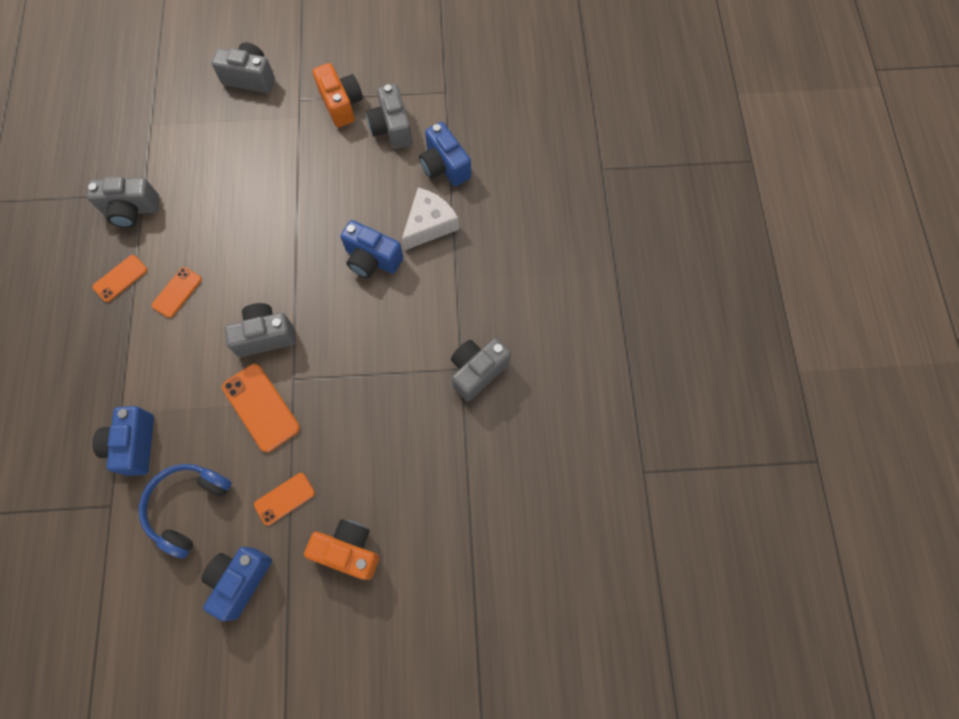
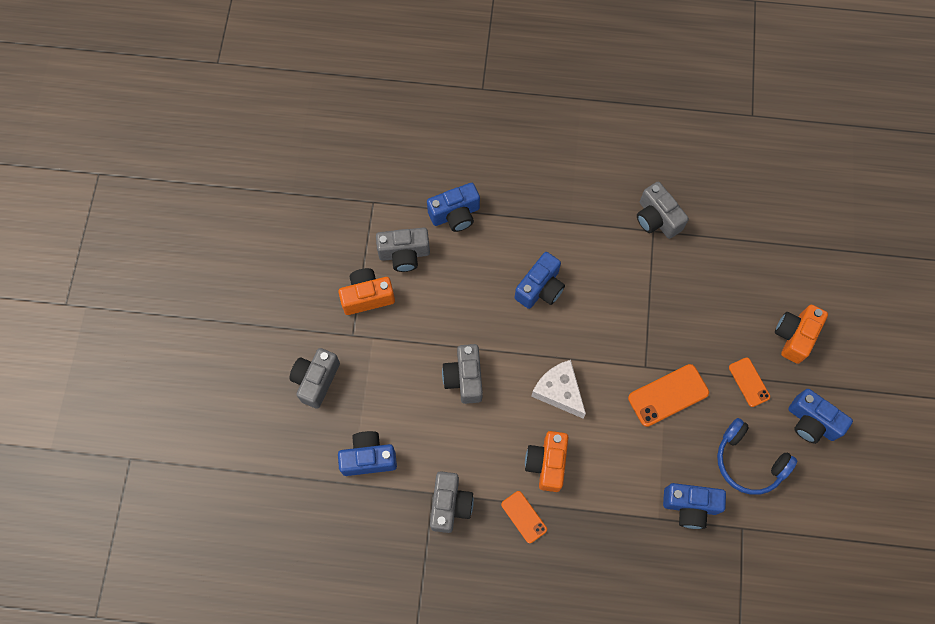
camera: 80 degrees left, 0 degrees up
(176, 134) = (368, 458): none -> blue camera
(177, 292) = (547, 463): orange phone -> orange camera
(265, 336) = (602, 387): grey camera -> grey camera (464, 378)
(429, 225) = (513, 236): white cheese -> white cheese (559, 391)

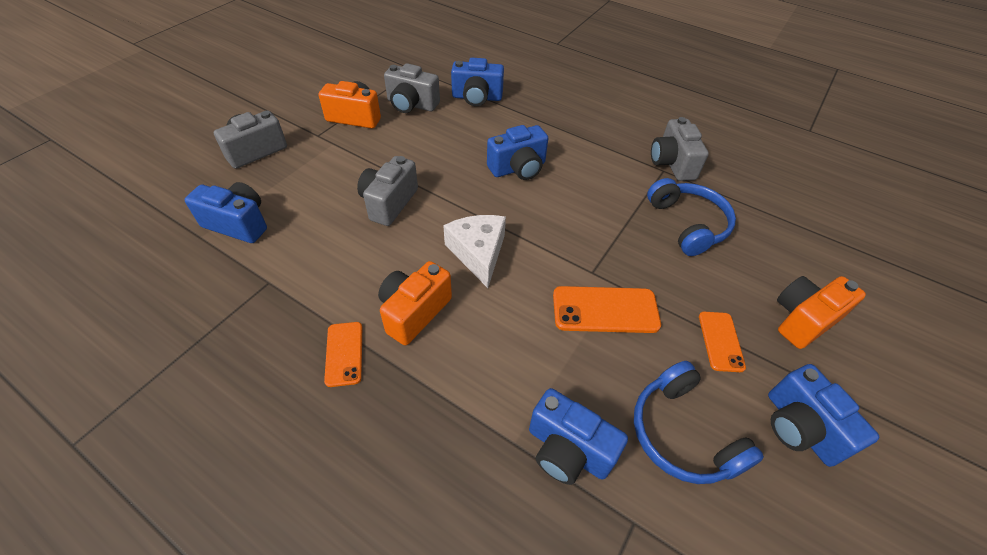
camera: 25 degrees right, 20 degrees down
(450, 505) = (275, 301): grey camera -> none
(693, 283) = (688, 224): none -> blue headphones

